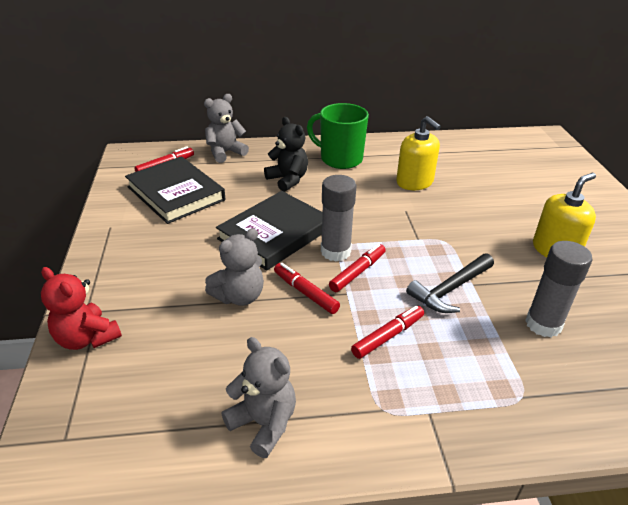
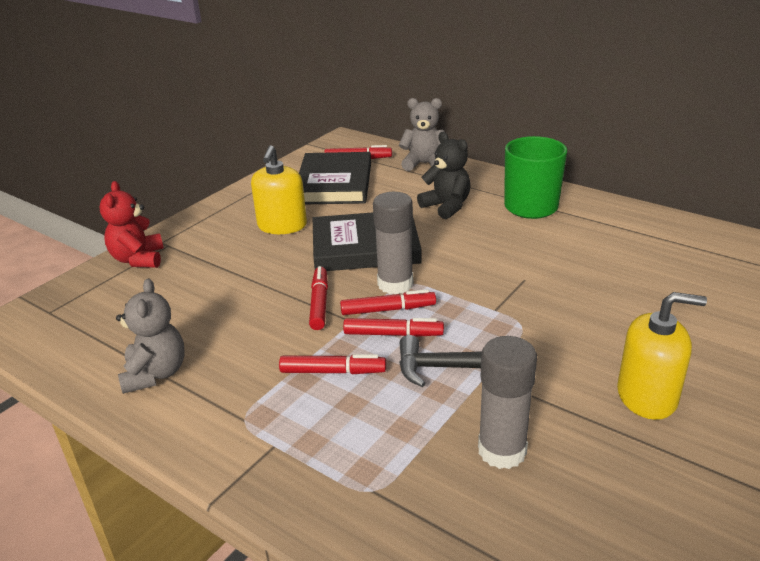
camera: 45 degrees right, 5 degrees down
(239, 296) = (267, 281): grey teddy bear -> none
(288, 180) = (446, 206): black teddy bear -> black teddy bear turned 45 degrees counterclockwise
(386, 287) = (393, 334): none -> red marker
(414, 182) = (580, 257): yellow soap dispenser -> yellow soap dispenser (282, 226)

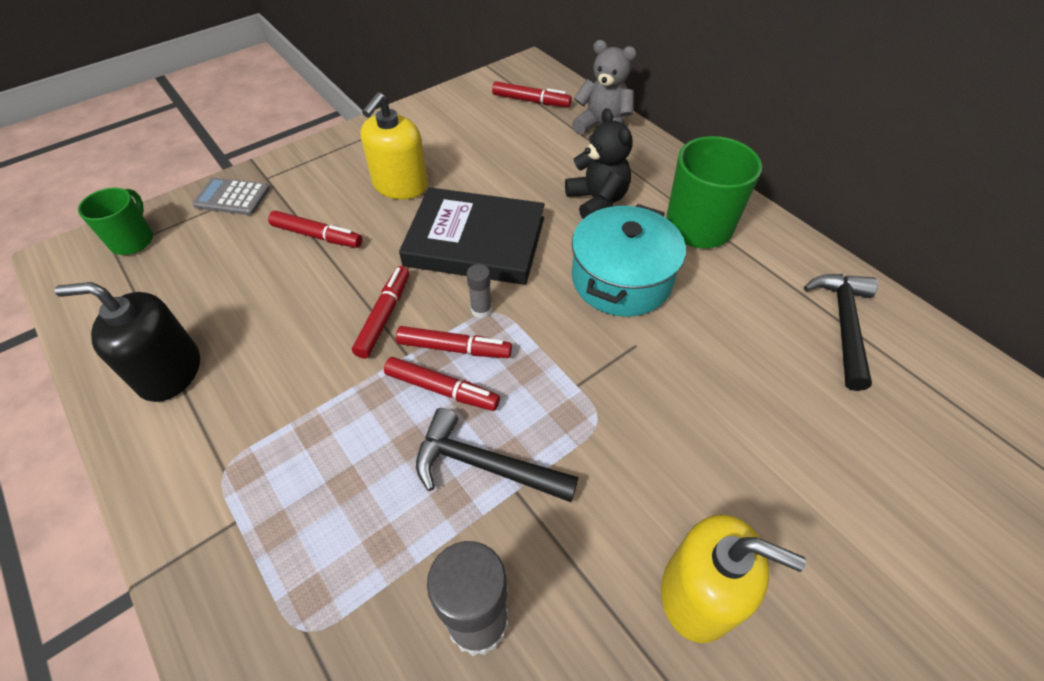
camera: 15 degrees right, 20 degrees up
(64, 302) = (133, 240): none -> green mug
(138, 259) = (232, 197): red teddy bear -> grey calculator
(155, 374) = (169, 372): grey teddy bear -> black soap dispenser
(333, 372) = (349, 428): red marker -> red marker (317, 236)
(334, 183) = (487, 134): black book -> none
(395, 284) = (481, 310): grey glue stick -> grey glue stick, size x0.49
(492, 246) = (621, 279): none -> turquoise pot
(662, 239) = (843, 324): none -> black hammer

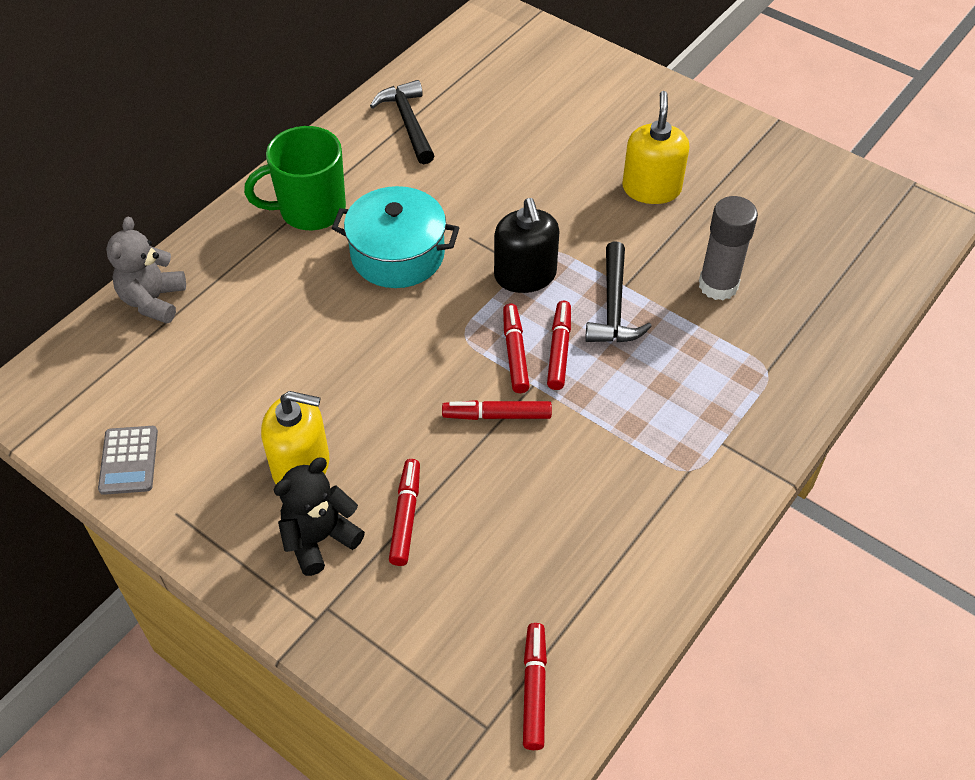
camera: 105 degrees left, 0 degrees up
(133, 240) = (465, 713): green mug -> none
(169, 372) = (620, 563): black soap dispenser -> black soap dispenser (525, 275)
(232, 197) = (362, 640): grey calculator -> grey calculator (129, 460)
(475, 241) = (377, 372): black book -> none
(481, 310) = (465, 345): grey glue stick -> none
(531, 101) = (104, 378): red marker -> red marker (534, 689)
(597, 201) = (291, 286): black teddy bear -> black teddy bear (319, 538)
(843, 324) = (408, 122): black hammer -> black hammer turned 75 degrees clockwise

